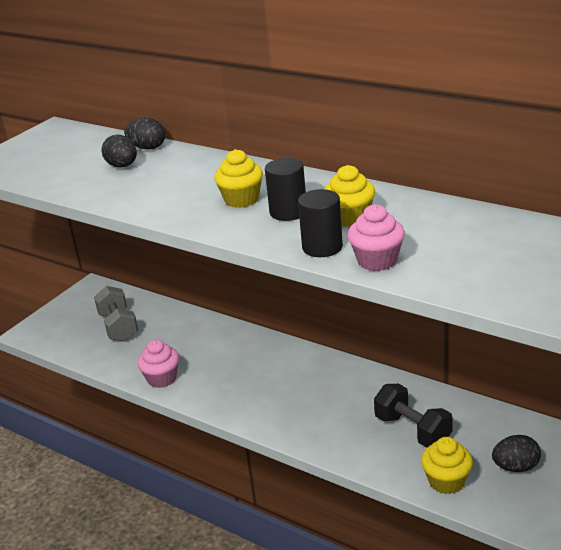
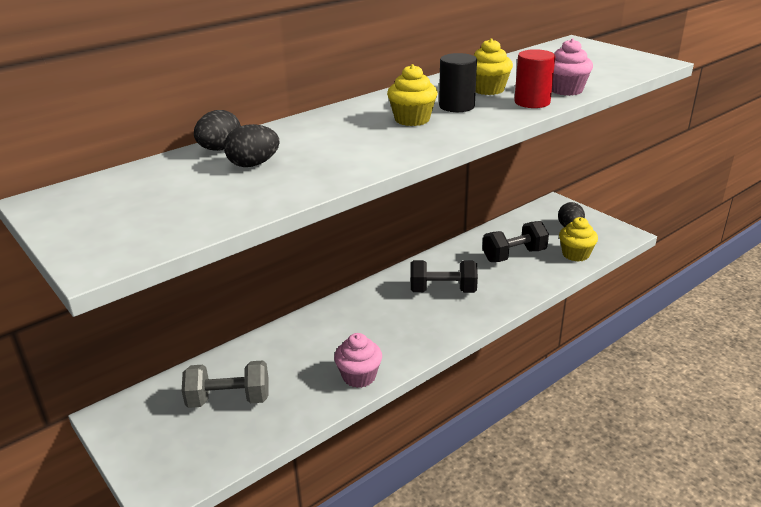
camera: 75 degrees left, 0 degrees up
(311, 394) = (442, 291): none -> black dumbbell
(322, 247) = (532, 102): black cylinder -> red cylinder

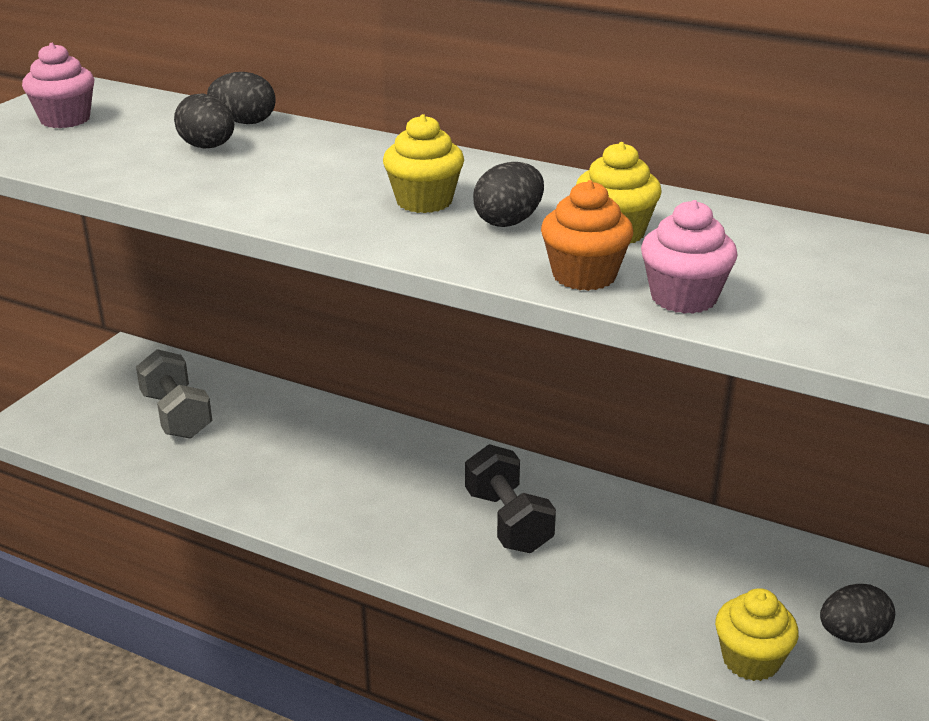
camera: 65 degrees right, 0 degrees up
(359, 376) = (259, 498): pink cupcake -> pink cupcake (65, 119)
(456, 106) = (508, 221): black cylinder -> black egg
(514, 255) = (679, 578): black dumbbell -> none
(532, 102) = (584, 275): red cylinder -> orange cupcake

